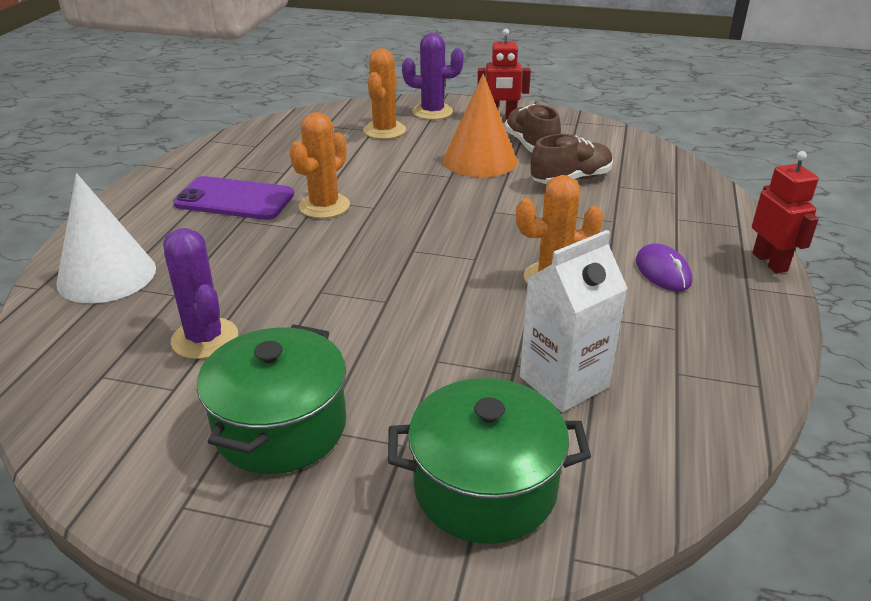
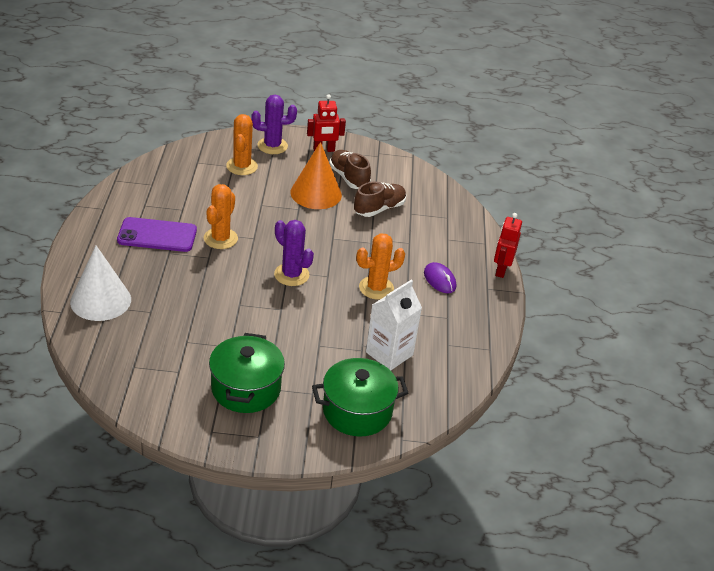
camera: 15 degrees left, 5 degrees up
(205, 339) = (182, 340): purple cactus -> purple cactus (291, 275)
(770, 262) = (501, 270): red robot -> red robot turned 135 degrees counterclockwise

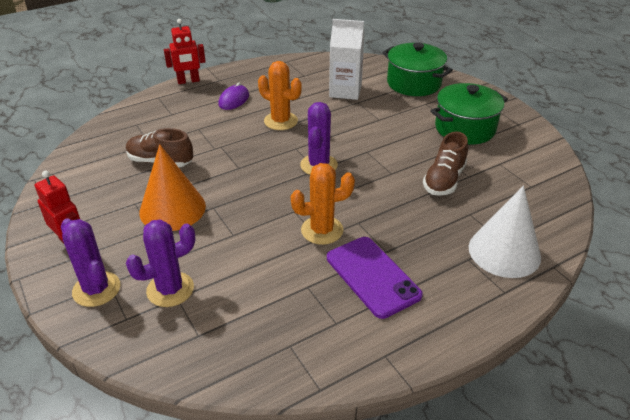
camera: 120 degrees left, 0 degrees up
(242, 166) = (170, 289): orange cactus -> purple cactus
(349, 178) = (119, 201): brown shoe -> brown shoe (444, 180)

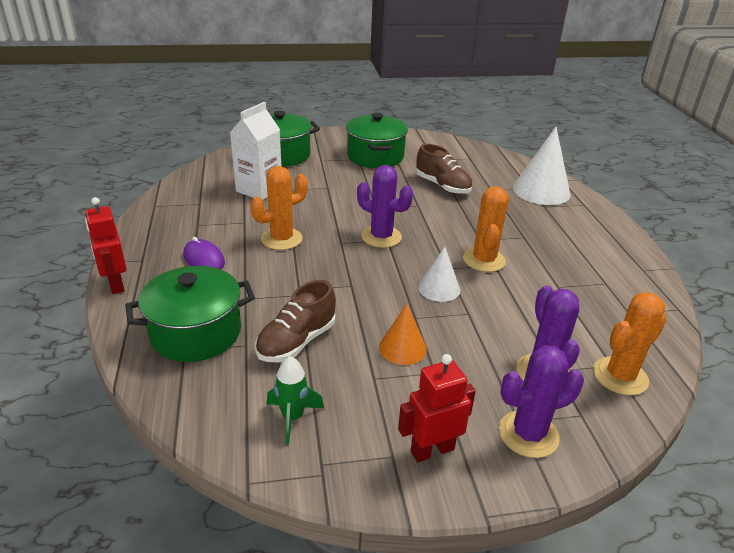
camera: 70 degrees left, 5 degrees down
(88, 180) = (292, 417): none -> green rocket
(153, 123) = (196, 333): none -> green pot
(172, 209) = (402, 348): orange cone -> orange cone, size x0.58
(183, 342) = (620, 376): none -> orange cactus
(188, 81) = (115, 284): red robot -> red robot turned 150 degrees clockwise
(260, 212) = (439, 288): none -> white cone
(372, 276) = (553, 251): purple phone -> none

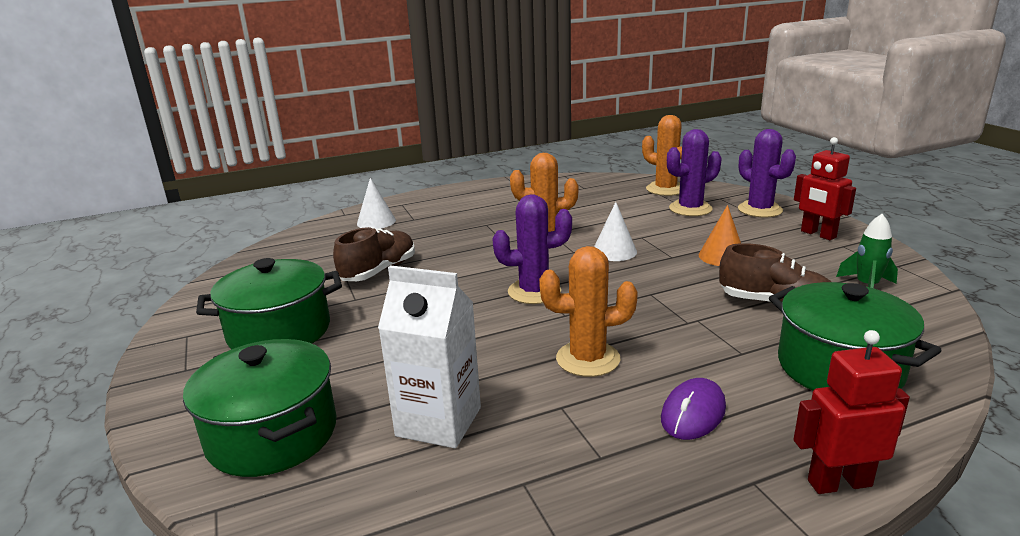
camera: 100 degrees left, 10 degrees down
(115, 284) = (839, 483): red robot -> red robot turned 150 degrees counterclockwise
(281, 239) = (588, 359): orange cactus -> orange cactus turned 45 degrees counterclockwise
(381, 237) = (534, 292): purple cactus -> purple cactus turned 60 degrees clockwise
(541, 191) = (376, 222): white cone -> white cone, size x0.58

